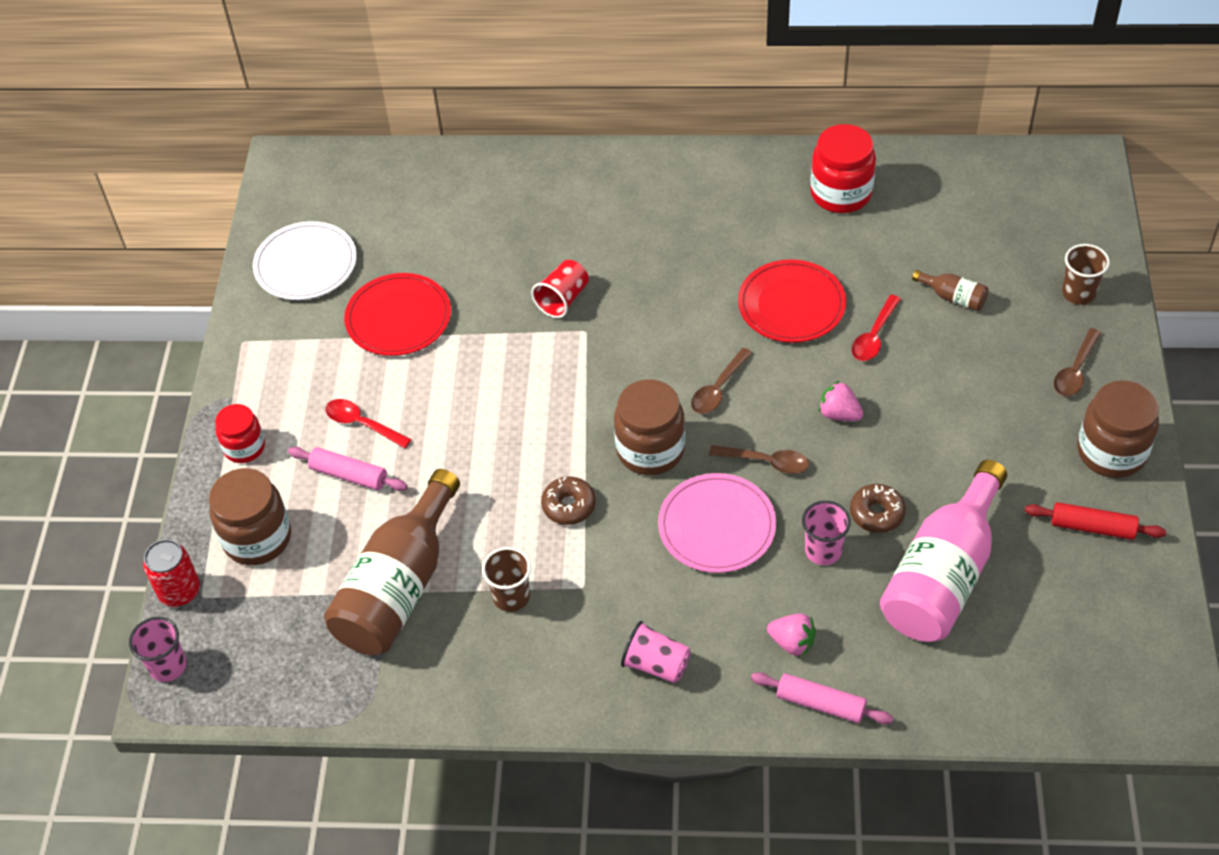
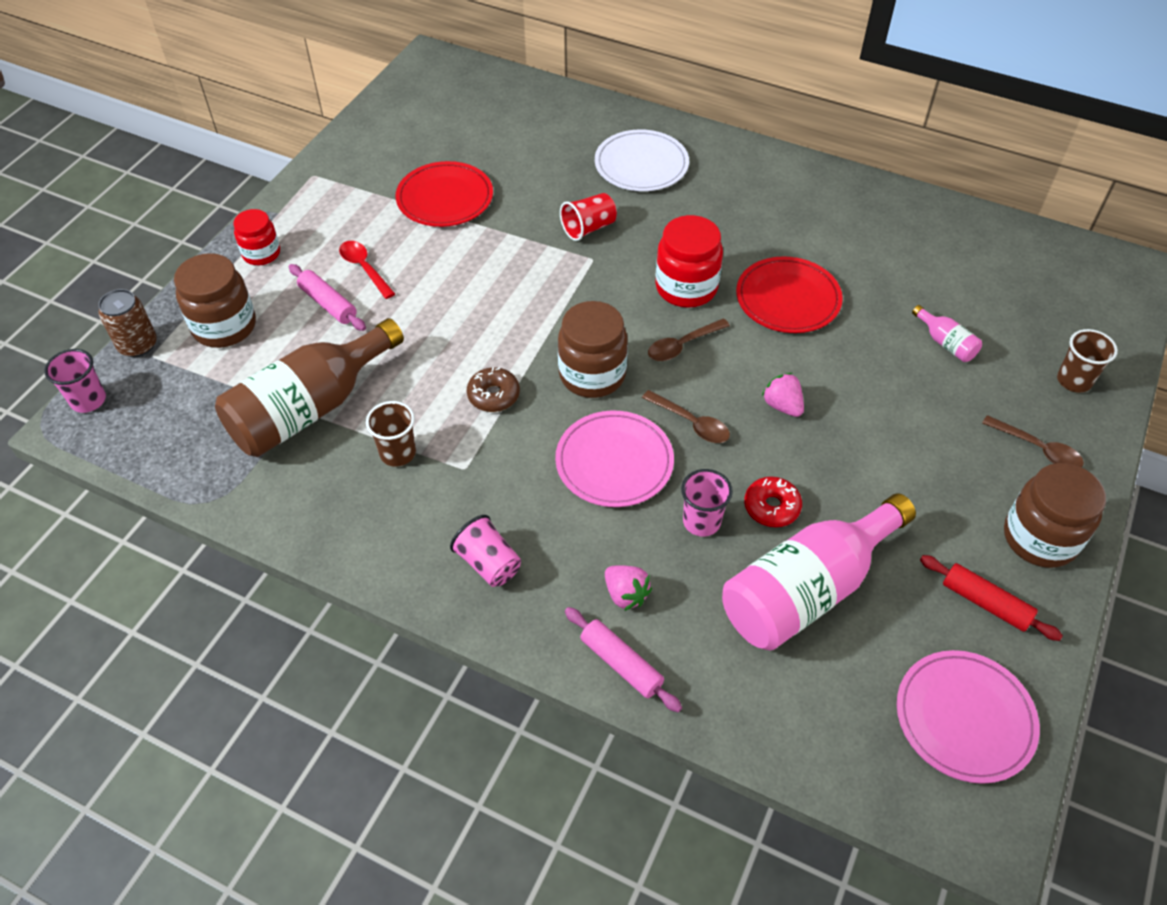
camera: 20 degrees right, 0 degrees up
(179, 591) = (138, 345): red can -> brown can
(306, 265) = (398, 136): white plate -> white plate (641, 165)
(841, 193) = (883, 223): red jar -> red jar (686, 288)
(874, 336) = (851, 350): red spoon -> none
(877, 513) = (771, 507): brown donut -> red donut
(953, 297) = (945, 343): brown bottle -> pink bottle
(1075, 370) = (1037, 449): brown spoon -> brown spoon turned 105 degrees counterclockwise
(1118, 631) = (964, 718): none -> pink plate

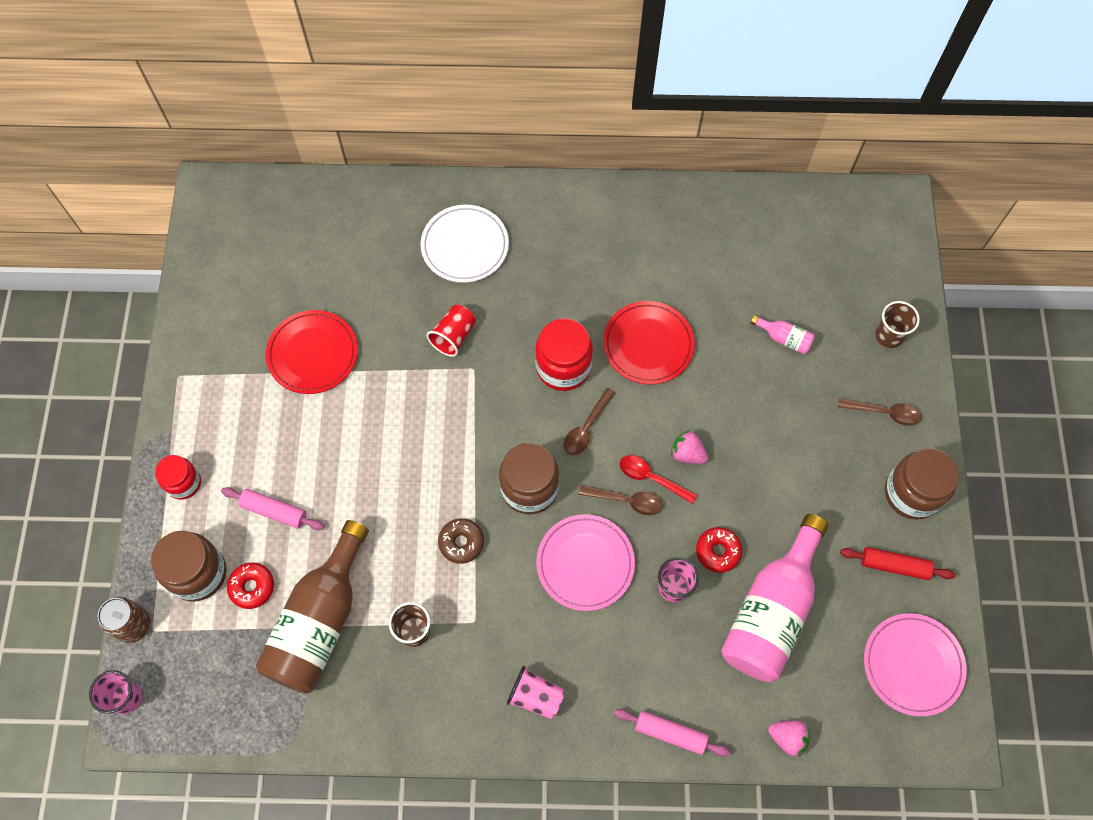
camera: 25 degrees left, 15 degrees up
(266, 356) = (252, 587): none -> red donut
(364, 268) = (284, 460): red spoon -> red spoon (651, 478)
(626, 594) = (647, 675): pink strawberry -> pink strawberry (788, 738)

